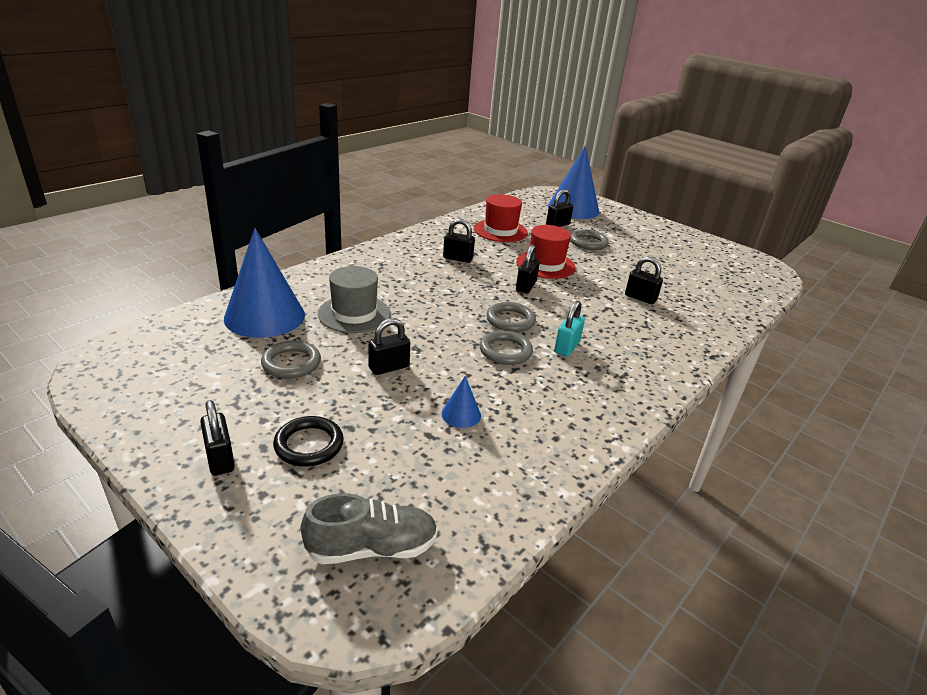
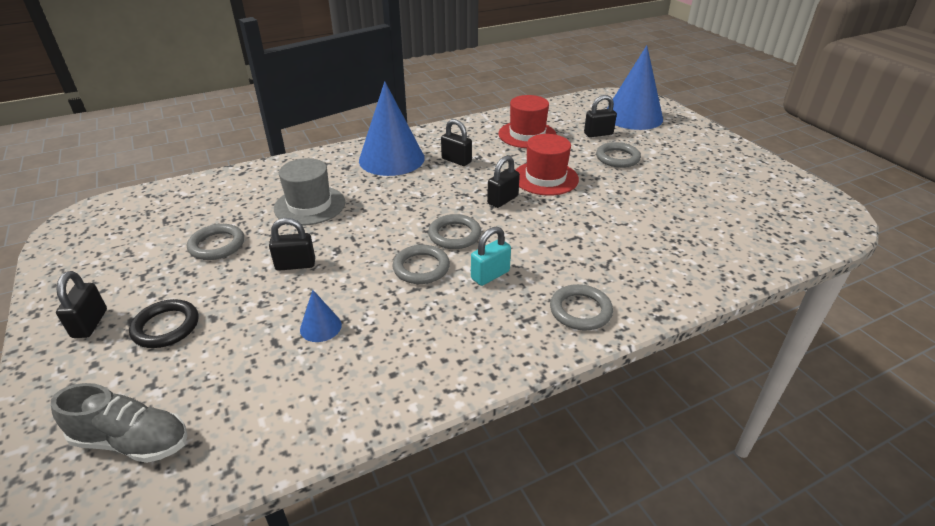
camera: 25 degrees right, 5 degrees up
(264, 316) = (233, 196): blue cone -> blue cone (391, 159)
(640, 298) = (626, 231): black padlock -> none
(656, 362) = (580, 310): none -> grey ring

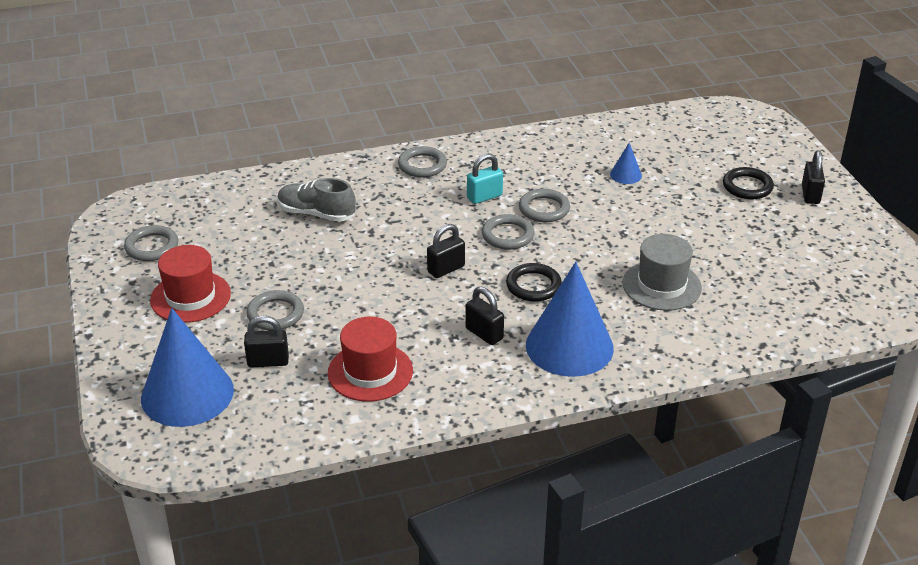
camera: 170 degrees left, 0 degrees up
(132, 441) = (728, 130): grey shoe -> grey shoe (316, 214)
(217, 245) = (742, 249): grey ring -> grey ring (152, 247)
(295, 265) = (659, 223): black padlock -> none
(423, 194) = (533, 286): none -> black ring
(545, 178) = (384, 293): red hat -> red hat (190, 297)

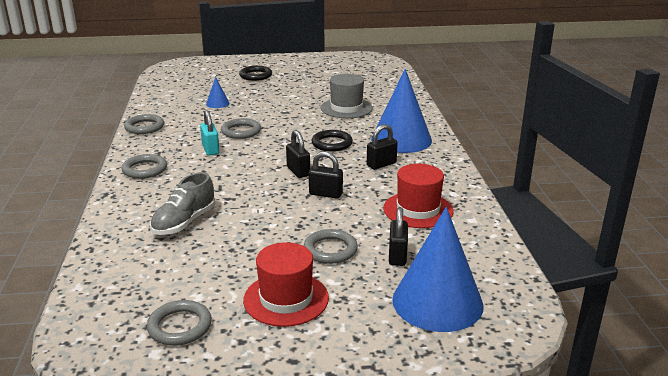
camera: 80 degrees left, 10 degrees down
(507, 235) = (267, 146): grey ring -> grey ring (144, 127)
(810, 195) = (274, 64): black padlock -> black padlock (325, 194)

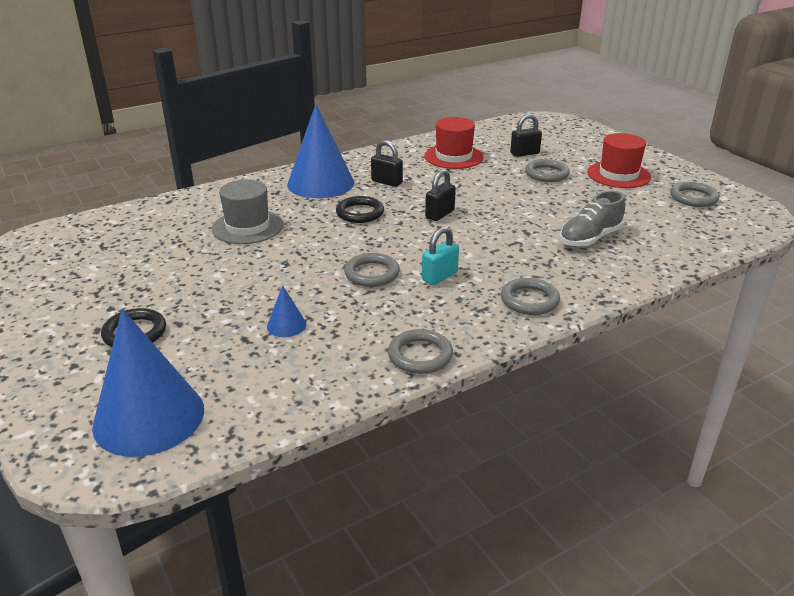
camera: 115 degrees left, 5 degrees up
(184, 222) = (590, 238): grey shoe -> grey shoe turned 135 degrees clockwise
(325, 194) = (468, 193): black padlock -> none
(437, 302) = (557, 137): blue cone -> blue cone (149, 417)

